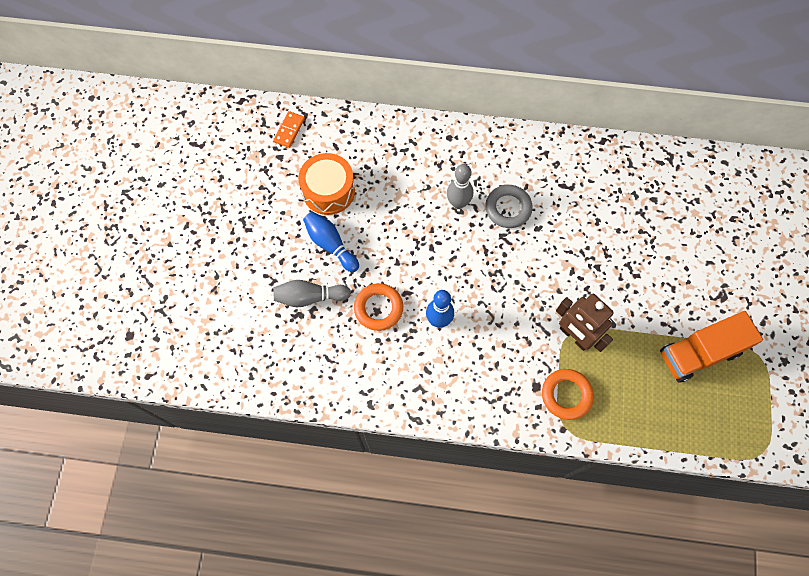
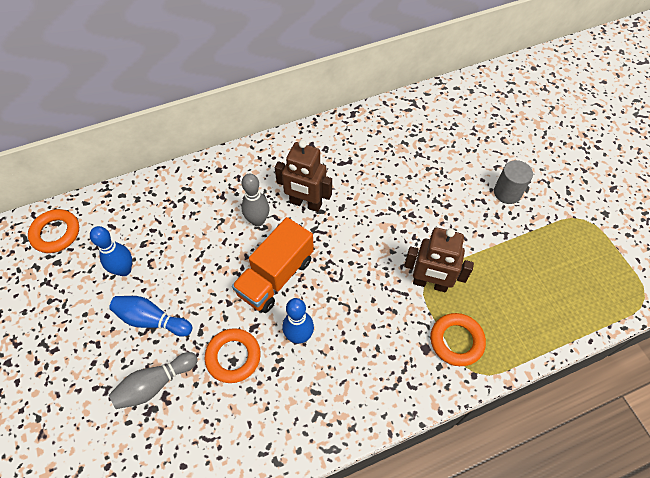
camera: 30 degrees left, 10 degrees down
(289, 130) = (56, 233): orange domino -> orange ring
(328, 190) = (124, 270): orange drum -> blue bowling pin
(508, 208) = (305, 204): grey ring -> brown robot
(699, 353) = (539, 242): orange truck -> orange truck (275, 276)
(702, 293) = (507, 193): none -> grey cylinder

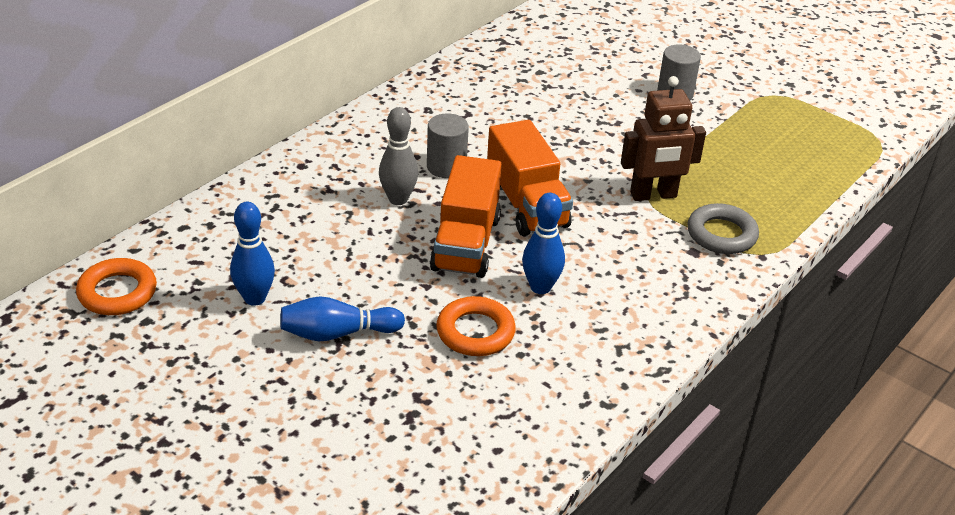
camera: 30 degrees left, 20 degrees down
(155, 384) = (396, 390): grey bowling pin -> none
(305, 204) = (446, 167): brown robot -> grey cylinder
(336, 257) = (526, 204): none -> orange truck
(456, 341) = (721, 234): orange ring -> grey ring

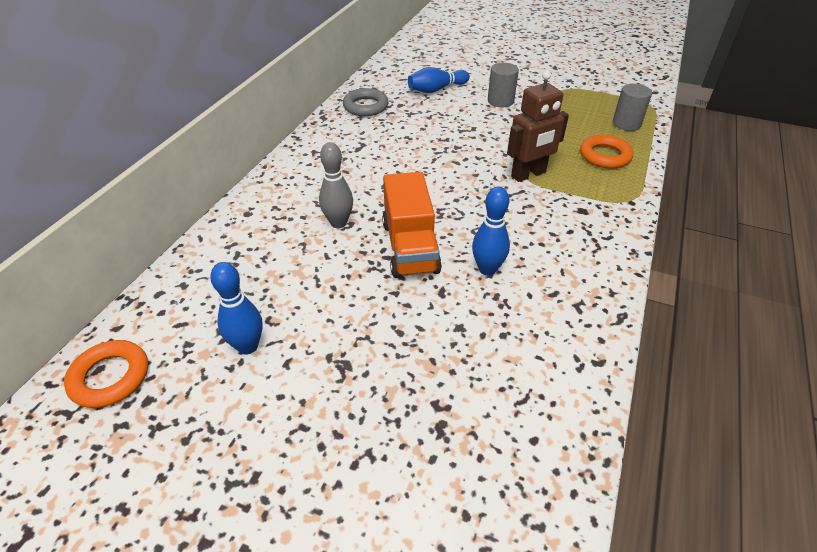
camera: 15 degrees left, 5 degrees up
(337, 333) = (337, 360): blue bowling pin -> blue bowling pin (436, 89)
(446, 167) = (365, 188): grey cylinder -> grey cylinder (626, 124)
(475, 332) = (456, 324): orange ring -> orange ring (605, 156)
(526, 204) = (440, 203): orange truck -> none
(721, 234) = (593, 192): grey ring -> grey ring (365, 106)

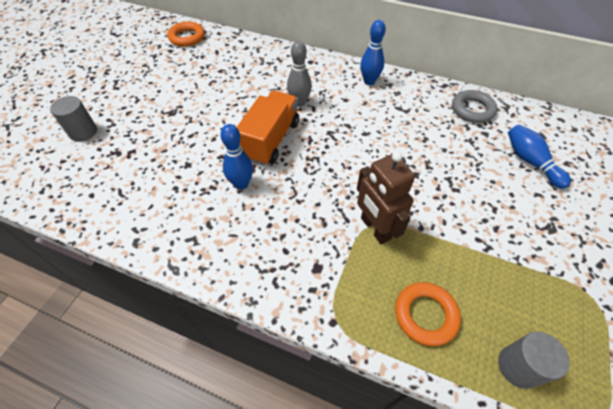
camera: 90 degrees right, 10 degrees up
(248, 346) = (195, 76): blue bowling pin -> blue bowling pin (369, 81)
(410, 247) = (271, 140): orange truck -> orange truck turned 120 degrees clockwise
(500, 101) = (527, 219): grey cylinder -> grey cylinder (83, 132)

